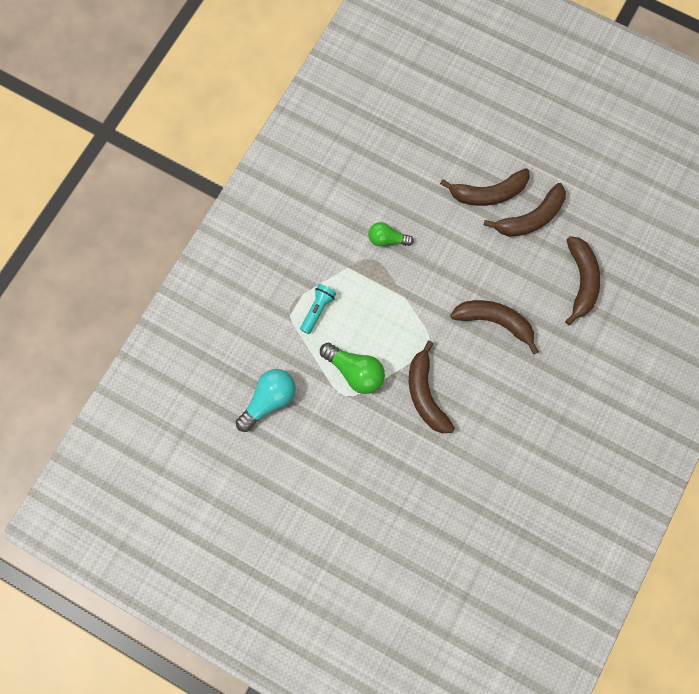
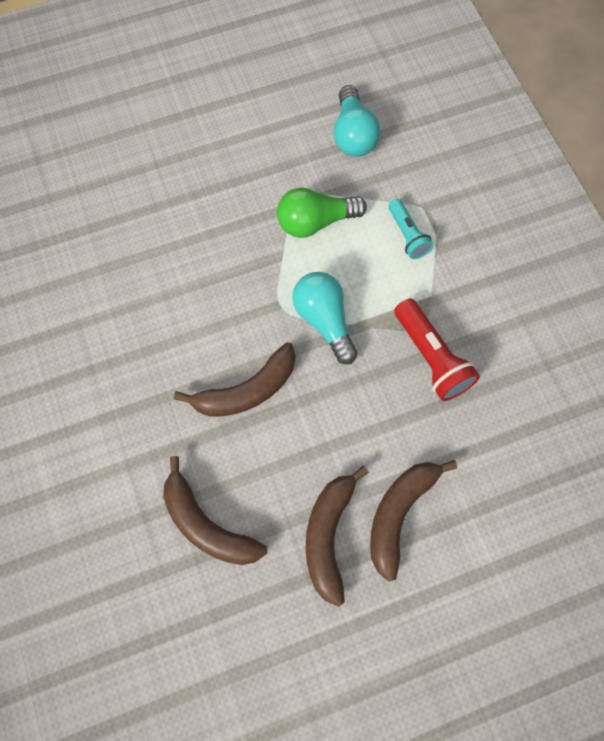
camera: 130 degrees right, 5 degrees down
(387, 239) = (431, 357): green light bulb -> red flashlight
(416, 313) = (324, 320): none -> turquoise light bulb
(425, 393) = (237, 265): brown banana -> none

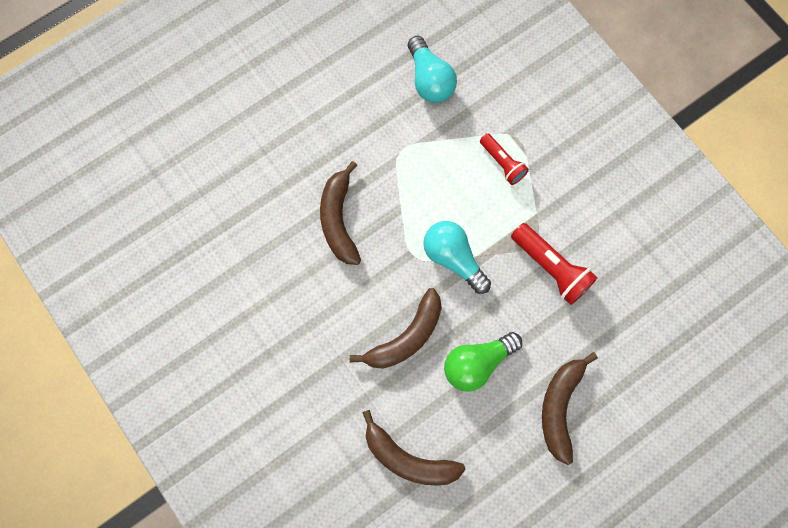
camera: 15 degrees left, 5 degrees up
(315, 222) = (420, 171): green light bulb -> green light bulb (477, 363)
(328, 535) = (508, 439): brown banana -> brown banana (338, 219)
(407, 235) = (502, 163): turquoise flashlight -> red flashlight

